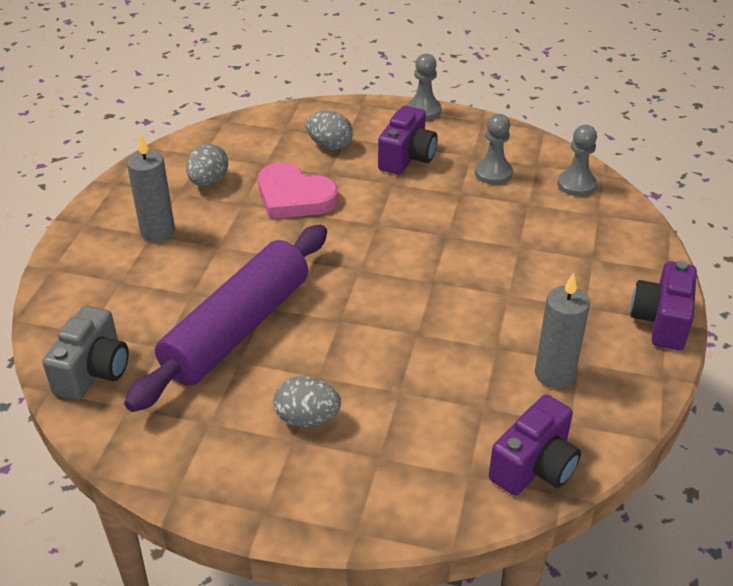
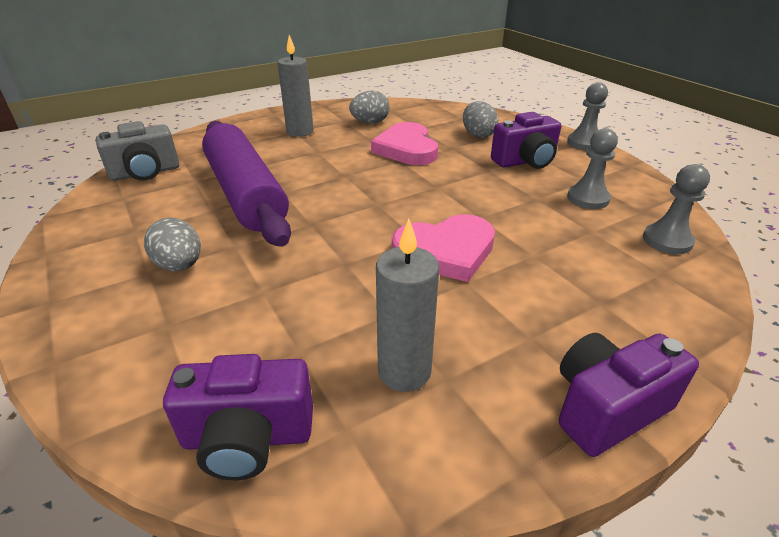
camera: 45 degrees right, 5 degrees down
(237, 329) = (245, 194): purple rolling pin -> purple rolling pin turned 75 degrees clockwise
(466, 279) = (446, 251): none -> pink heart

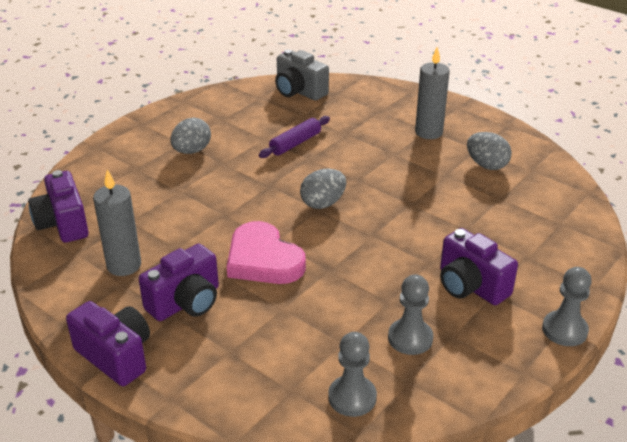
camera: 70 degrees right, 0 degrees up
(245, 194) = (295, 143): purple rolling pin -> purple rolling pin, size x0.44
(406, 149) = (440, 202): pink heart -> none
(477, 135) = (517, 242): grey egg -> grey egg (323, 203)
(506, 322) = (186, 302): none -> purple camera

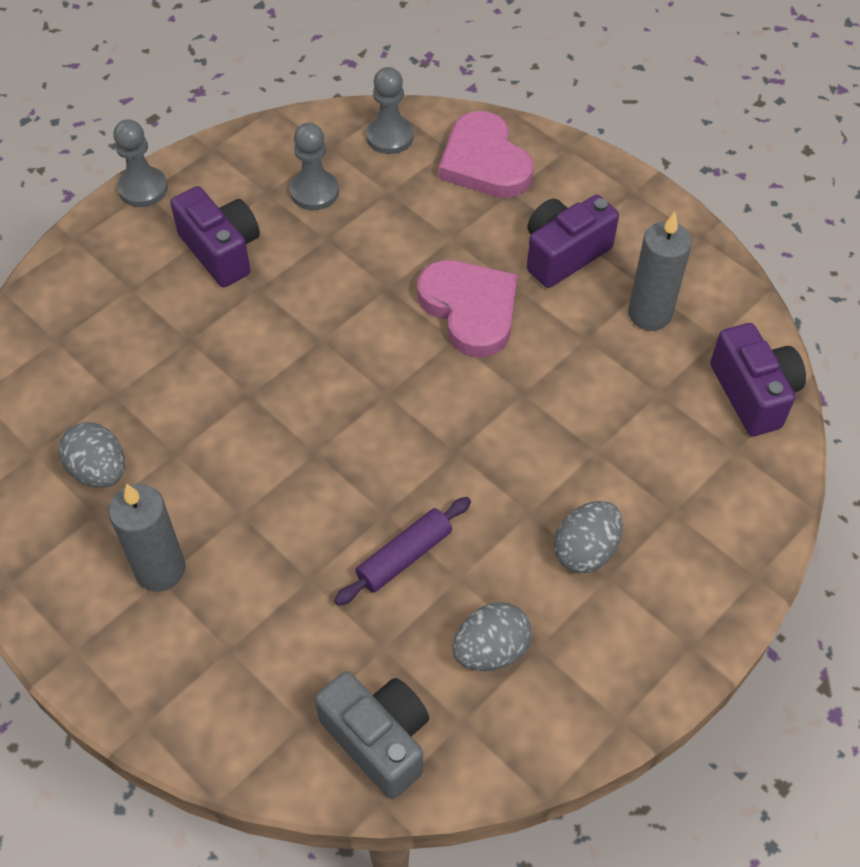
camera: 175 degrees left, 20 degrees up
(116, 356) = (632, 195): purple camera -> none
(255, 378) = (484, 162): none -> pink heart
(323, 203) = (378, 405): grey egg -> grey egg (490, 650)

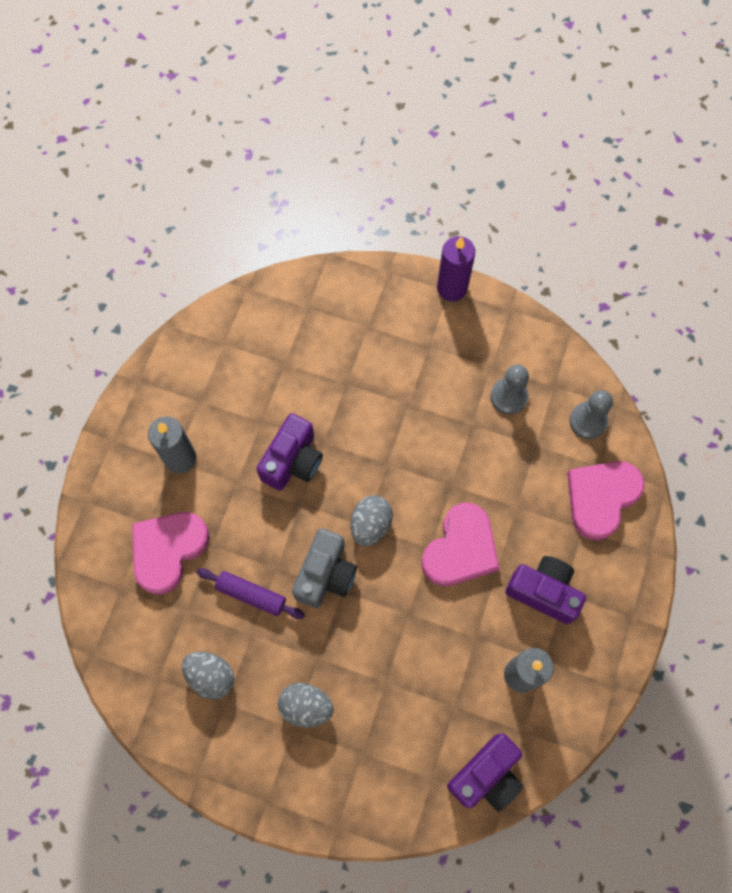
camera: 65 degrees right, 15 degrees up
(99, 471) = (229, 387): grey egg -> grey egg (370, 525)
(143, 189) = (452, 288): grey pawn -> purple candle
(221, 251) = (426, 365): purple camera -> purple camera (292, 461)
(283, 637) = (168, 550): none -> pink heart
(378, 739) = (128, 636): grey camera -> grey camera (325, 574)

